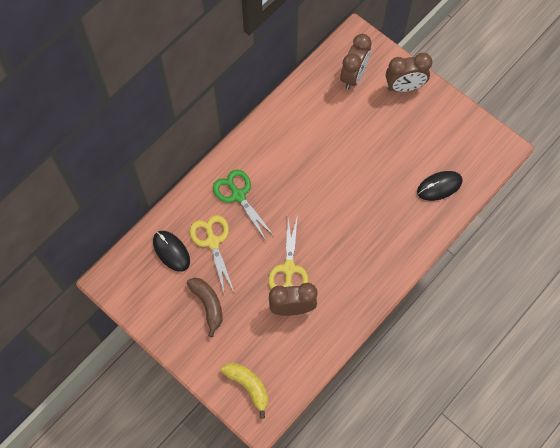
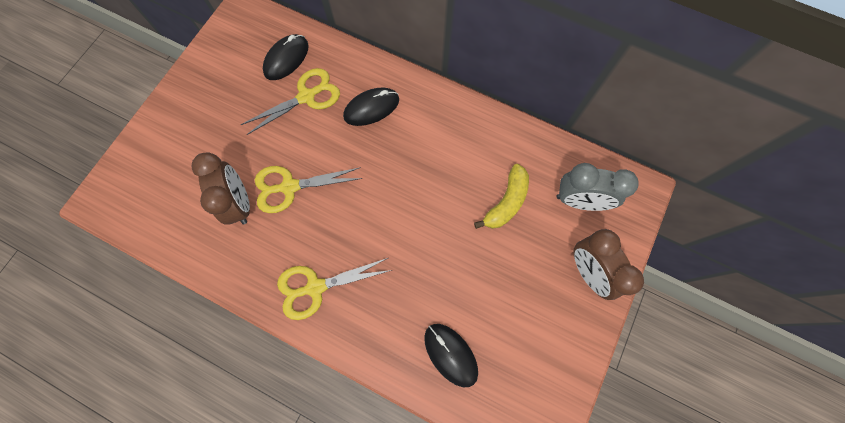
camera: 75 degrees right, 5 degrees up
(208, 305) = (229, 111): brown banana -> none
(238, 195) = (371, 108): green scissors -> black mouse
(248, 386) = (137, 178): yellow banana -> yellow banana (506, 202)
(353, 76) = (579, 201): brown clock -> grey clock
(372, 264) = (315, 287): none -> yellow scissors

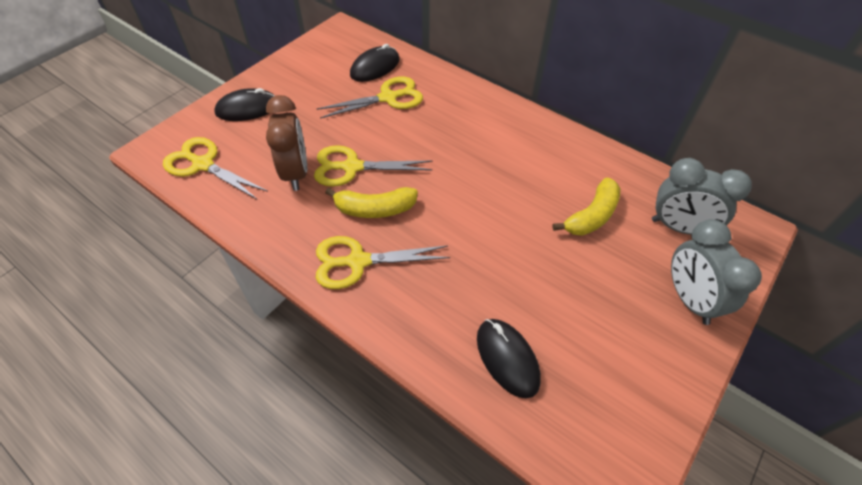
camera: 10 degrees right, 20 degrees down
(151, 209) = (203, 164): none -> yellow scissors
(319, 230) = (375, 209): none -> yellow banana
(371, 108) = (453, 115): black mouse -> black mouse (247, 109)
(588, 271) = (689, 299): brown clock -> grey clock

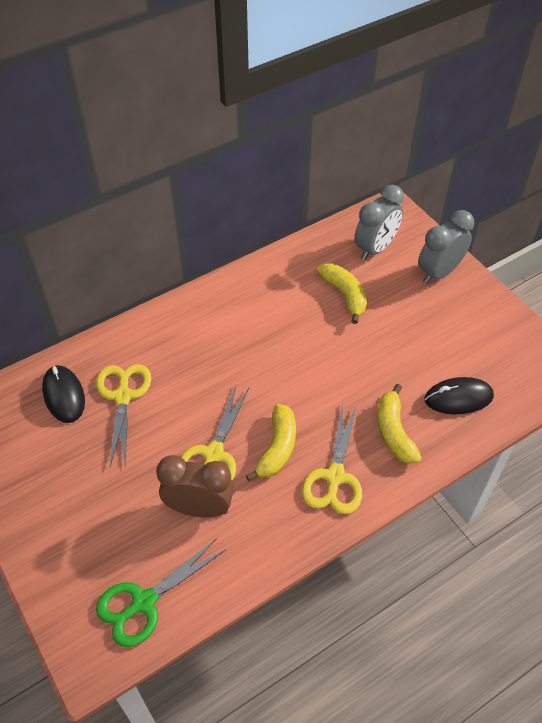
camera: 70 degrees left, 0 degrees up
(203, 164) = (144, 602): yellow scissors -> green scissors
(247, 109) = (67, 541): black mouse -> none
(431, 301) = (394, 432): none -> yellow banana
(689, 299) = (439, 272): grey clock -> grey clock turned 135 degrees clockwise

